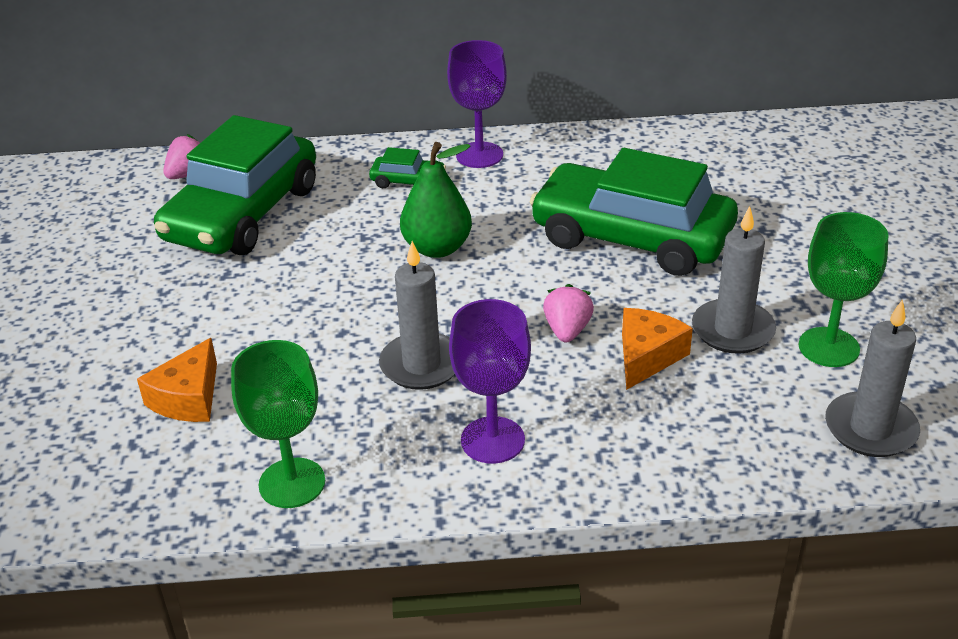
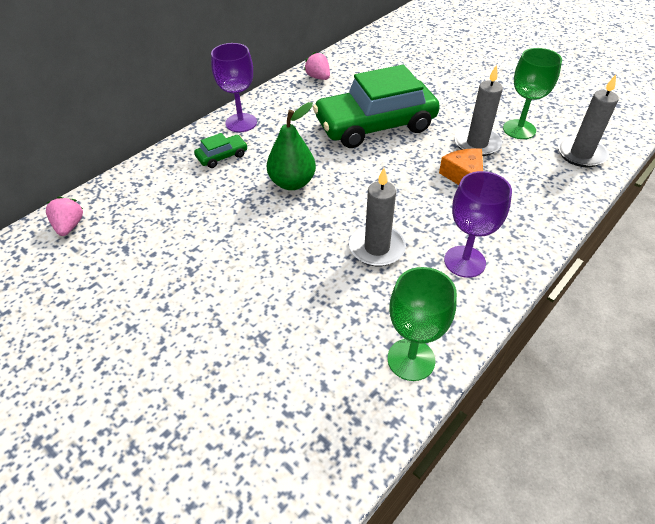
camera: 45 degrees left, 10 degrees up
(188, 398) = (280, 359): orange cheese -> none
(243, 214) = (146, 229): green car -> none
(567, 330) = (415, 186): pink strawberry -> pink strawberry (318, 77)

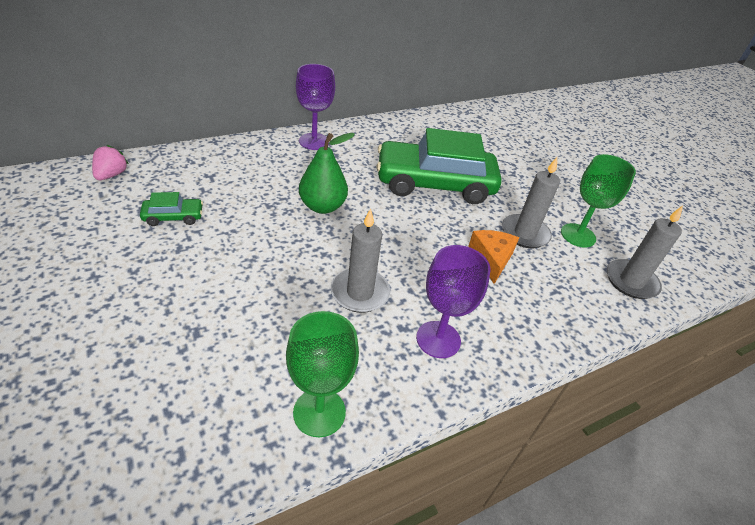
camera: 15 degrees right, 5 degrees down
(222, 156) = (277, 163): green car -> green car (173, 217)
(318, 77) = (410, 126): pink strawberry -> none

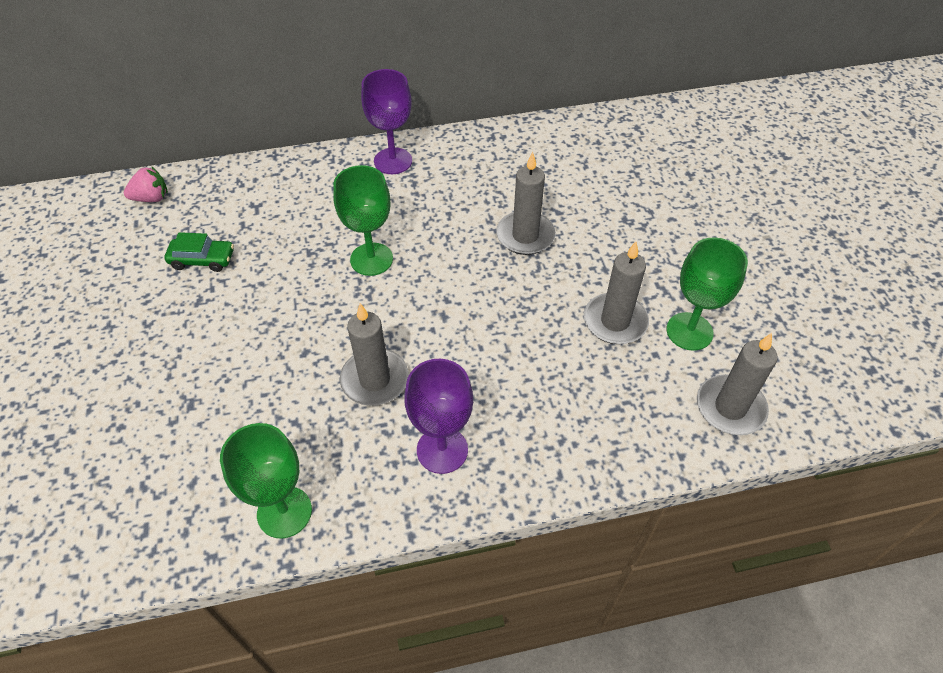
camera: 20 degrees right, 10 degrees up
(111, 175) = (151, 198): pink strawberry -> pink strawberry turned 45 degrees clockwise
(322, 206) = (371, 259): green pear -> green goblet
(434, 184) = (525, 236): green car -> grey candle
(491, 259) = (552, 354): orange cheese -> none

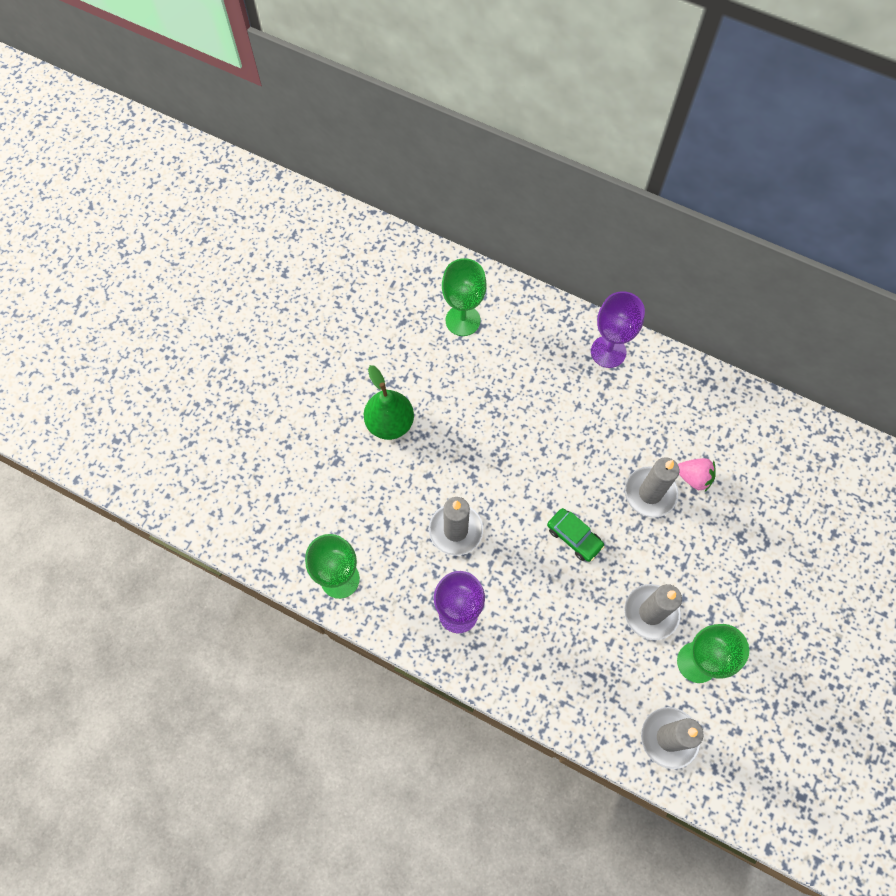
camera: 40 degrees right, 15 degrees up
(151, 198) = (416, 267): pink strawberry -> pink strawberry (694, 478)
(202, 259) = (415, 349): green car -> green car (574, 537)
(226, 334) = (390, 423): none -> green pear
(371, 259) = (525, 432): green goblet -> green goblet (462, 320)

